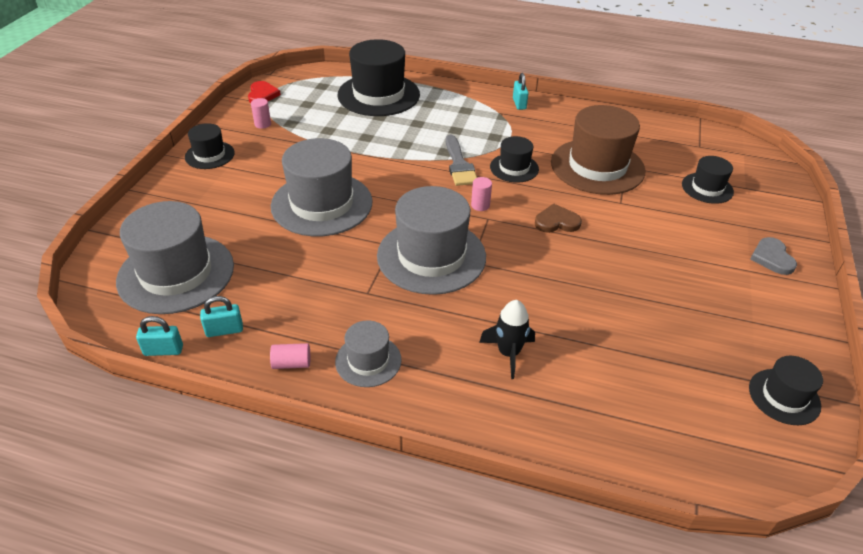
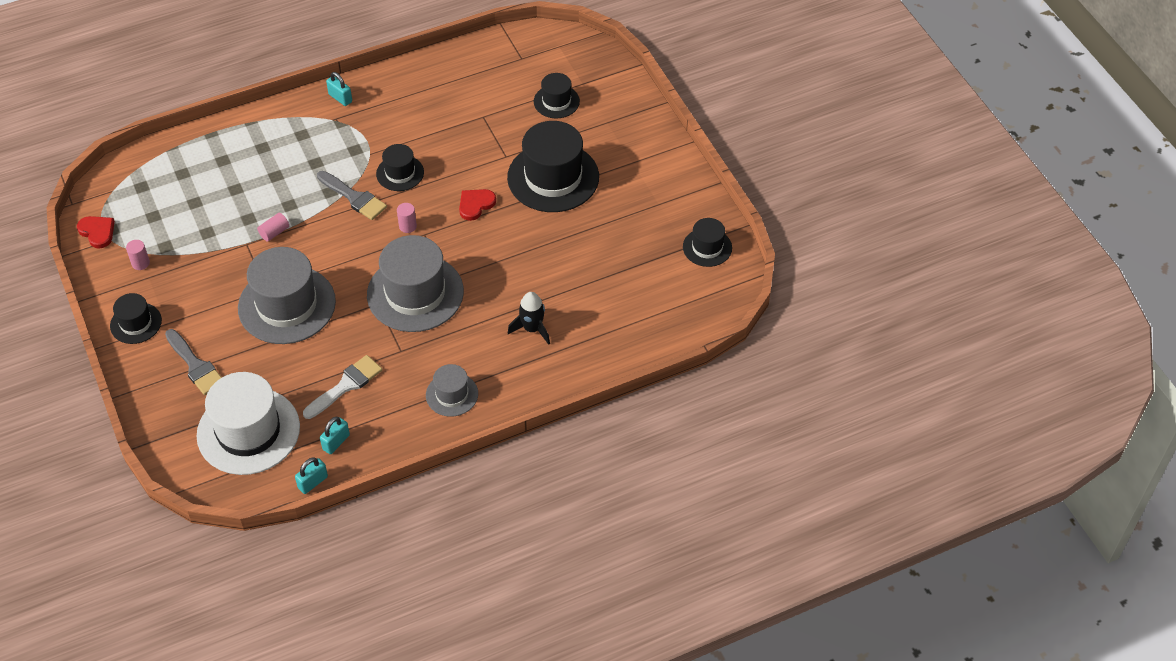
camera: 40 degrees left, 10 degrees up
(176, 273) = (248, 431): grey hat -> white hat
(207, 203) = (195, 365): none -> grey brush
(290, 290) = (346, 386): none -> white brush
(292, 363) = (406, 430): pink cylinder -> pink cylinder (274, 232)
(378, 95) = (206, 164): black hat -> black hat (553, 177)
(556, 222) = (475, 205): brown heart -> red heart
(597, 166) = (461, 130): brown hat -> none
(772, 258) = (639, 142): grey heart -> none

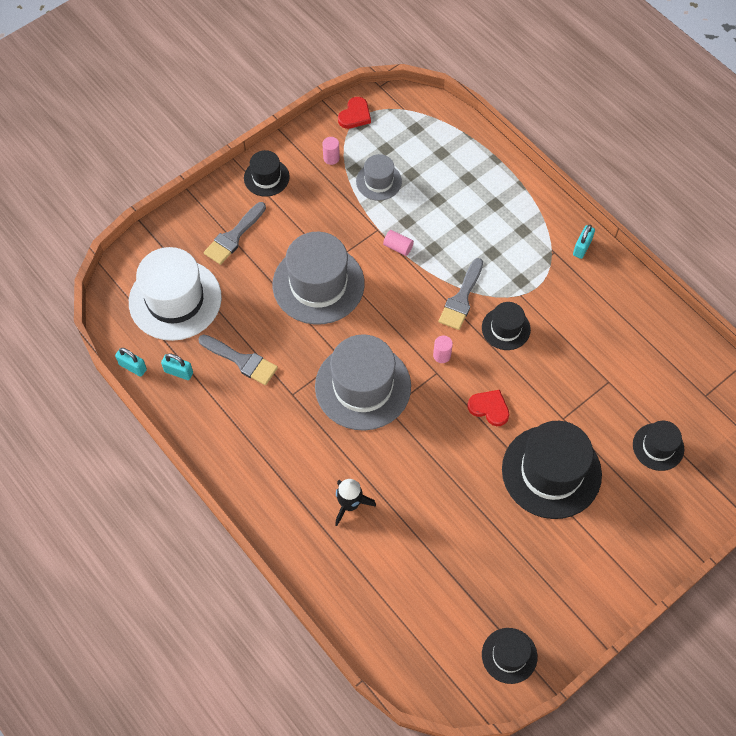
camera: 75 degrees right, 10 degrees up
(346, 386) = (241, 360): white brush -> grey brush
(452, 394) = (253, 453): grey hat -> grey hat (378, 181)

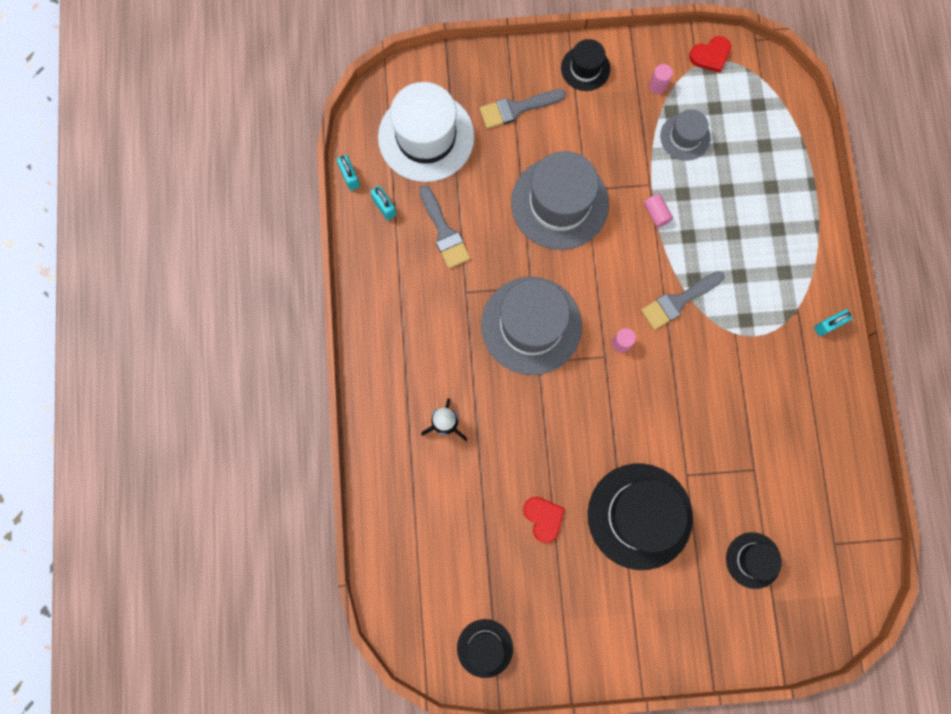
camera: 35 degrees right, 15 degrees up
(489, 408) = (627, 421): red heart -> red heart (543, 518)
(506, 328) = (697, 356): black hat -> none

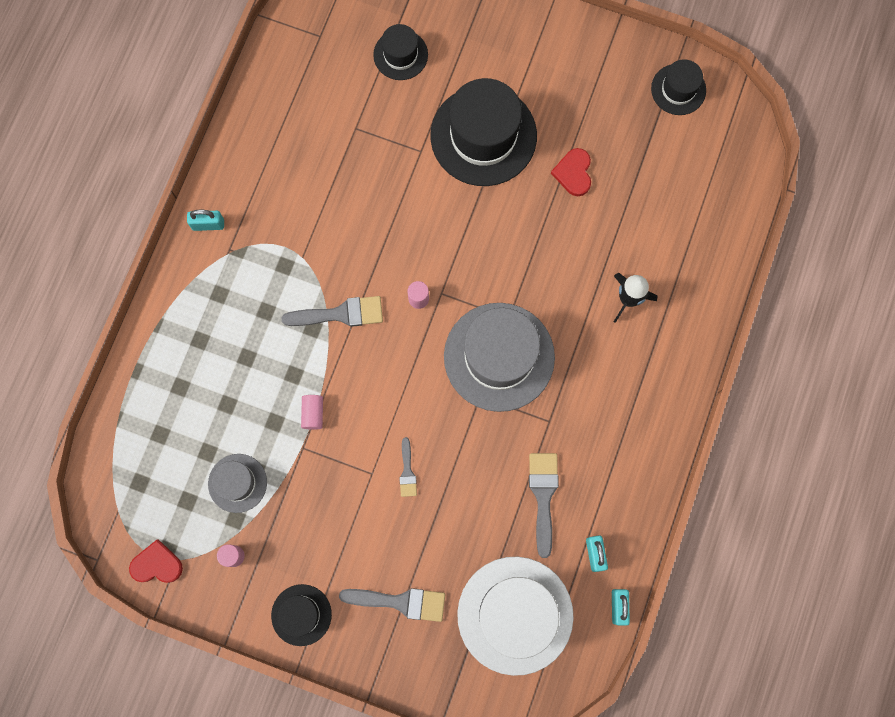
camera: 155 degrees left, 0 degrees up
(559, 203) = (407, 471): grey hat -> grey brush

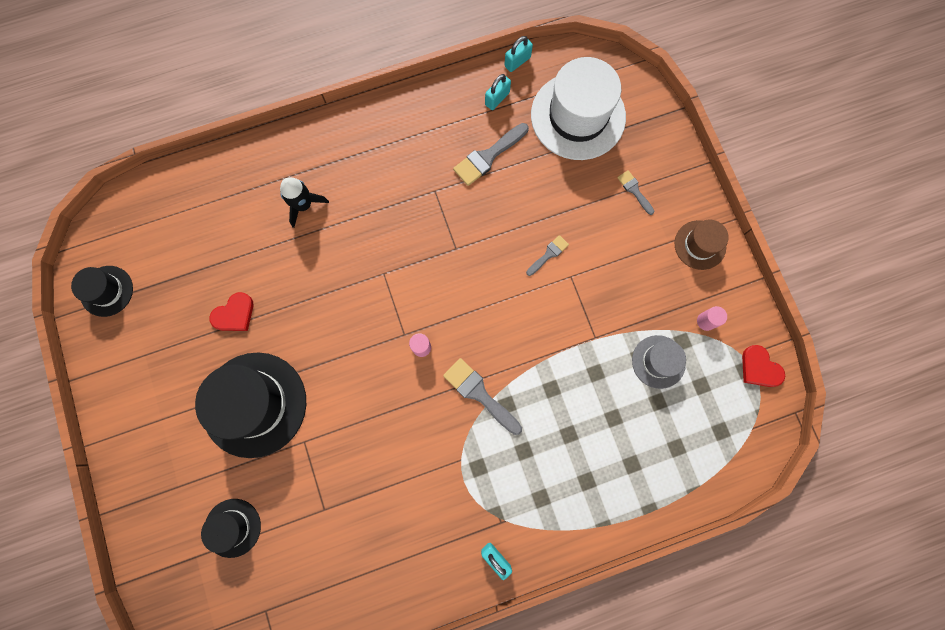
camera: 130 degrees left, 0 degrees up
(301, 615) = (700, 245): black hat -> brown hat
(313, 413) = (566, 351): pink cylinder -> none
(400, 602) = (634, 191): grey brush -> grey brush, size x0.57
(499, 357) = (417, 258): grey hat -> none

